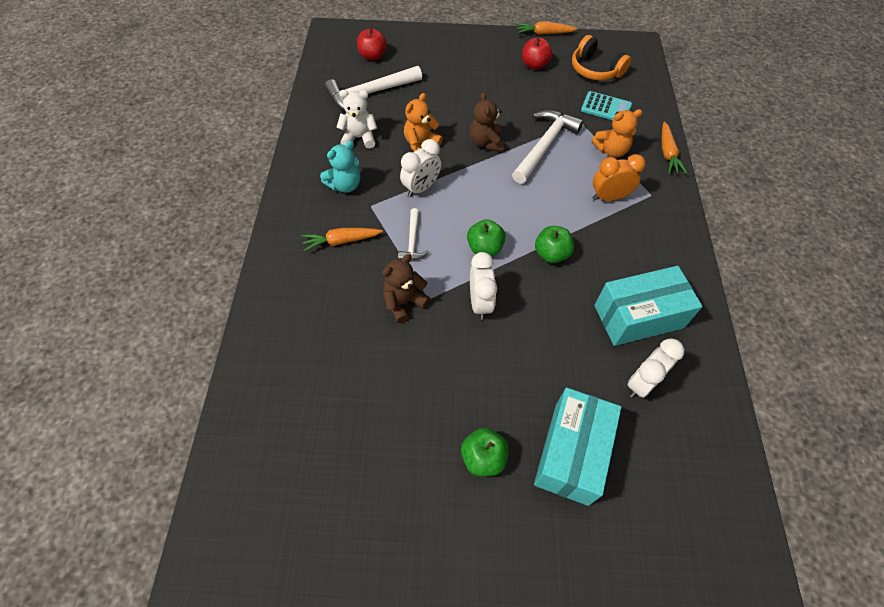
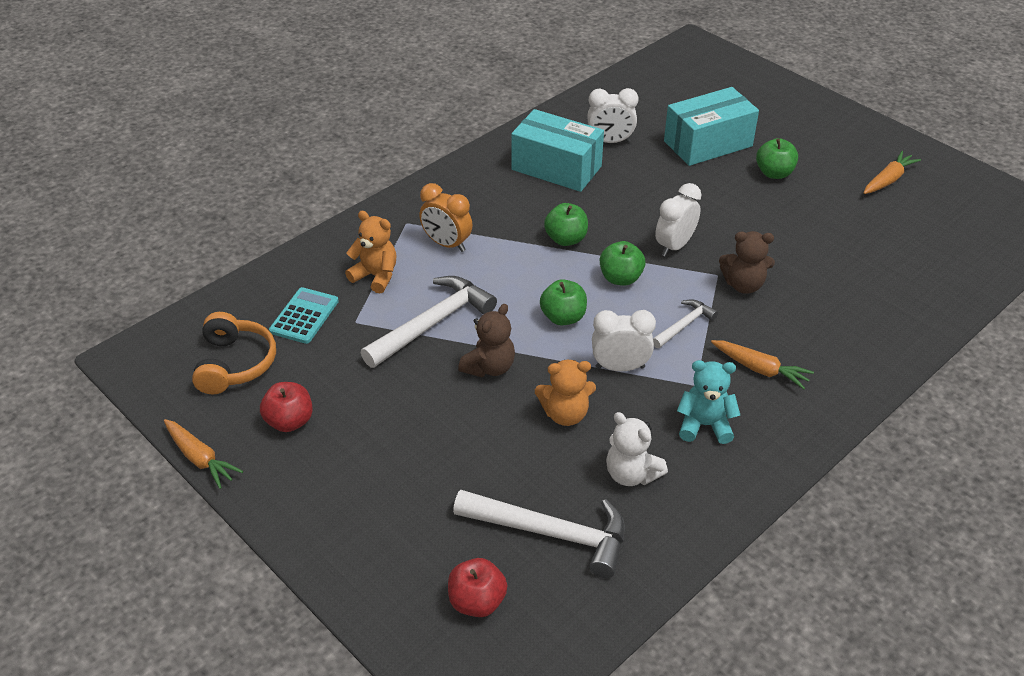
camera: 135 degrees left, 15 degrees down
(485, 196) = (563, 317): none -> green apple
(544, 146) = (432, 323): white hammer -> white hammer turned 150 degrees clockwise
(606, 108) = (304, 316): turquoise calculator -> turquoise calculator turned 45 degrees clockwise
(667, 153) = (329, 240): orange carrot -> orange carrot (888, 180)

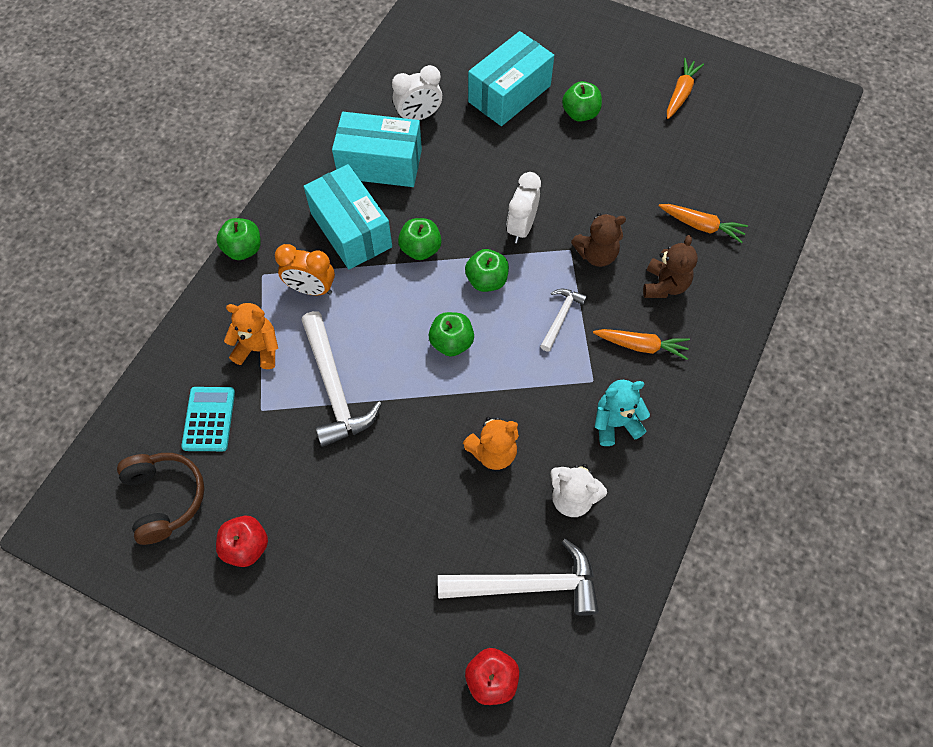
camera: 20 degrees left, 20 degrees up
(200, 458) = (179, 618): orange carrot -> orange carrot (701, 226)
(234, 364) = (165, 498): orange headphones -> brown headphones
(398, 201) = (243, 249): none -> green apple
(432, 323) = (335, 388): white hammer -> white hammer turned 135 degrees clockwise
(489, 367) = (406, 422): brown teddy bear -> brown teddy bear (664, 285)
(505, 210) = (351, 230): none -> turquoise box
(620, 367) = (522, 383): white clock -> none

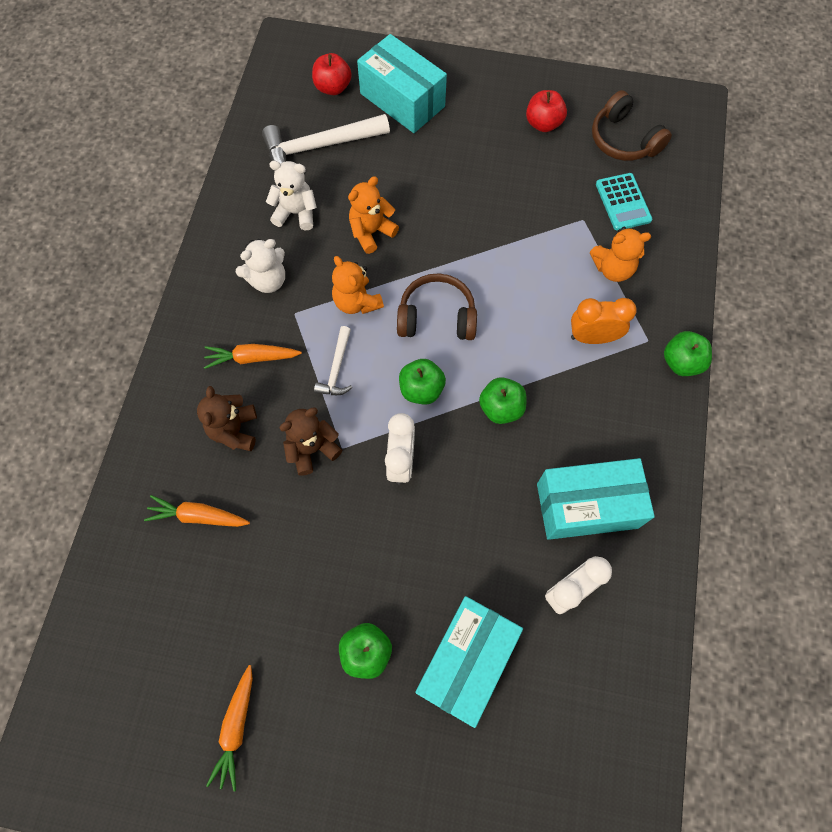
camera: 165 degrees right, 5 degrees up
(335, 388) = (528, 251): white hammer -> none
(351, 230) = (582, 412): turquoise box -> turquoise box (402, 100)
(451, 343) = (437, 317): green apple -> brown headphones
(527, 377) = (356, 302): none -> orange teddy bear
(615, 423) = (268, 280): turquoise teddy bear -> white teddy bear

